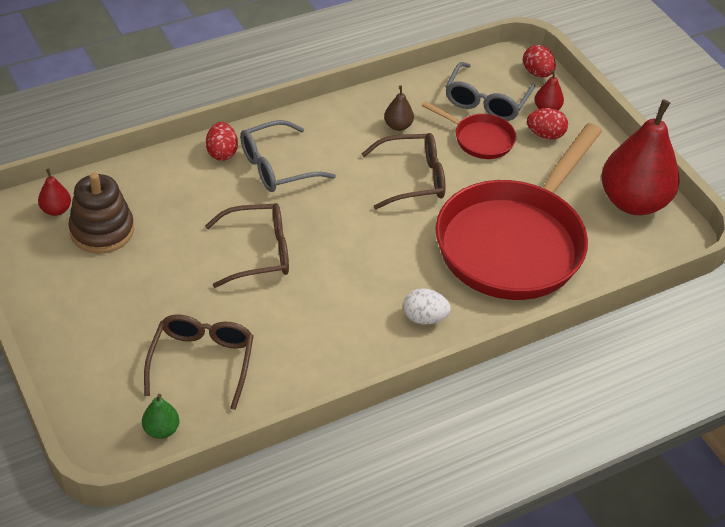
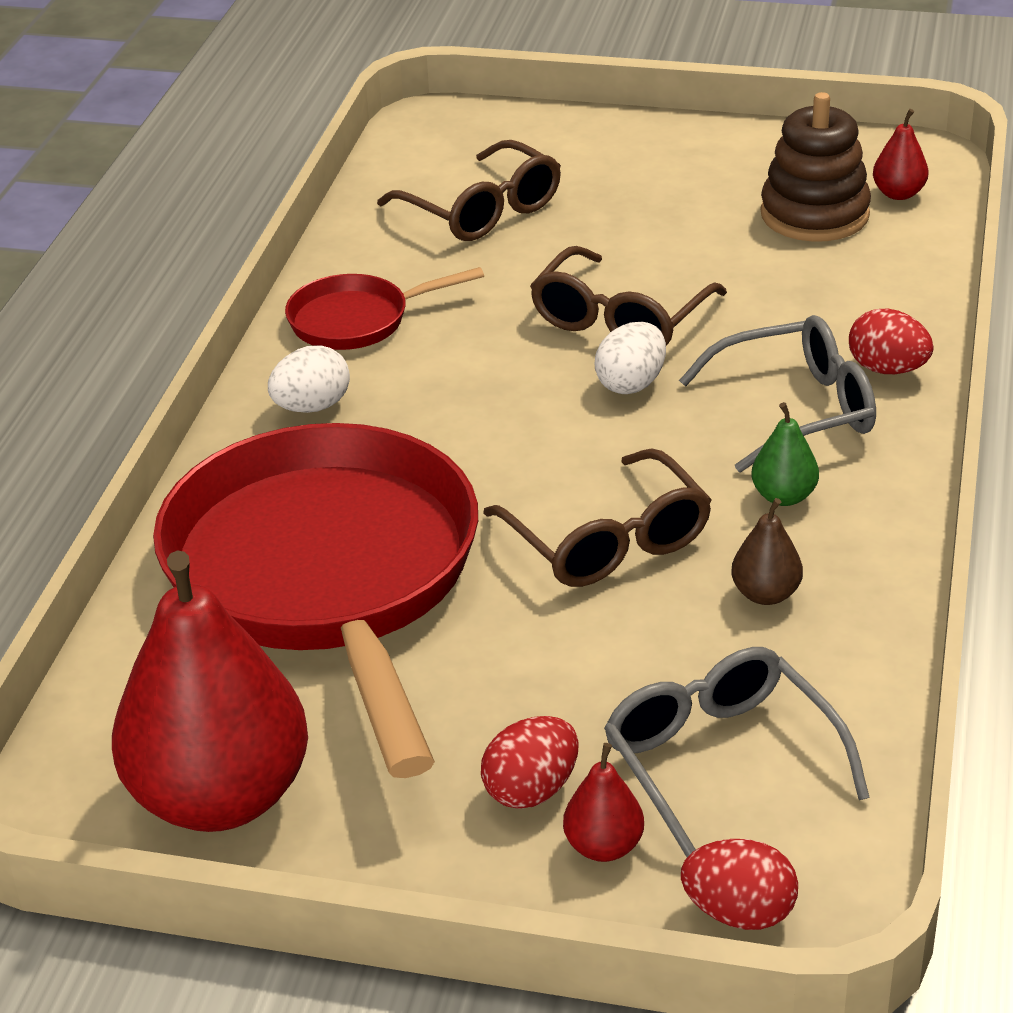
camera: 135 degrees right, 10 degrees down
(161, 430) = (420, 154): green pear -> green pear (783, 496)
(278, 166) = (794, 410): grey glasses -> grey glasses turned 60 degrees clockwise
(305, 223) = (631, 384): none -> white egg
(412, 179) = (607, 540): brown glasses -> brown glasses turned 60 degrees counterclockwise
(480, 139) = (618, 684): red pan -> red pan (357, 320)

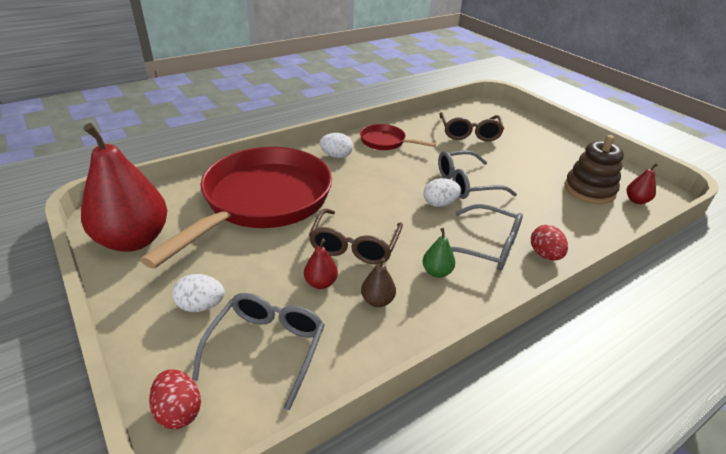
camera: 40 degrees right, 0 degrees up
(531, 790) = (201, 306): red egg -> white egg
(603, 846) = (186, 344): red pear -> red pear (321, 283)
(621, 318) = (467, 184): brown glasses -> grey glasses

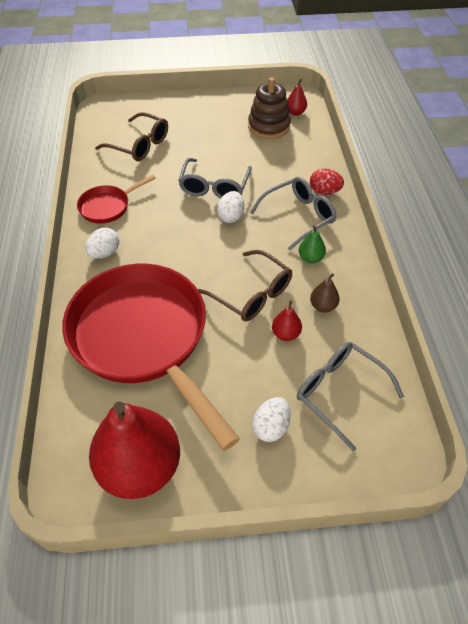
camera: 60 degrees left, 15 degrees up
(179, 411) = (377, 466): red egg -> none

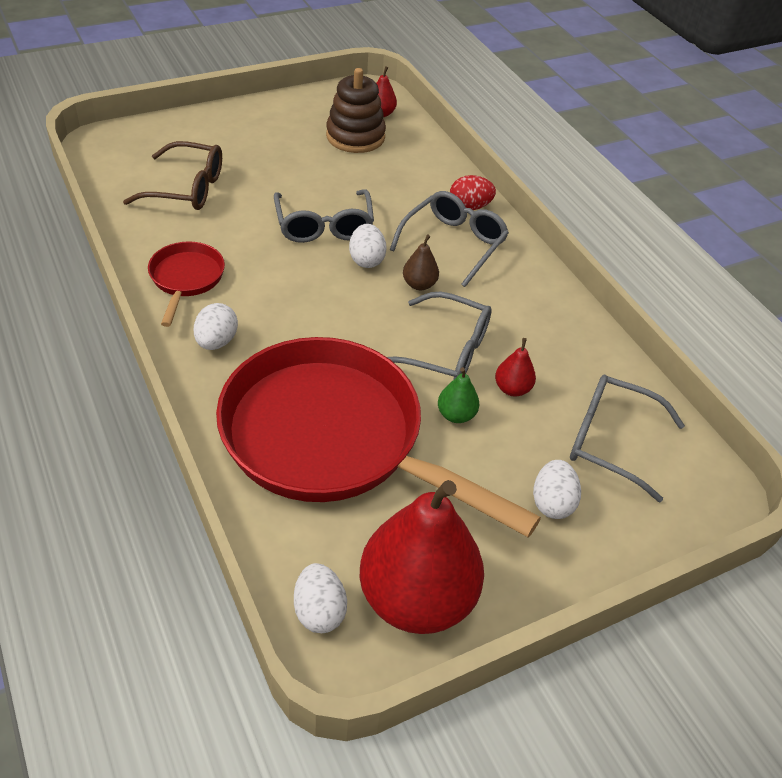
camera: 25 degrees left, 5 degrees down
(73, 455) = (319, 611): none -> white egg
(108, 206) = (186, 279): red pan -> red pan turned 150 degrees clockwise
(251, 293) = (444, 350): brown glasses -> grey glasses
(310, 258) = (495, 291): green pear -> green pear (456, 415)
(323, 306) = (539, 345): brown pear -> brown pear (419, 284)

